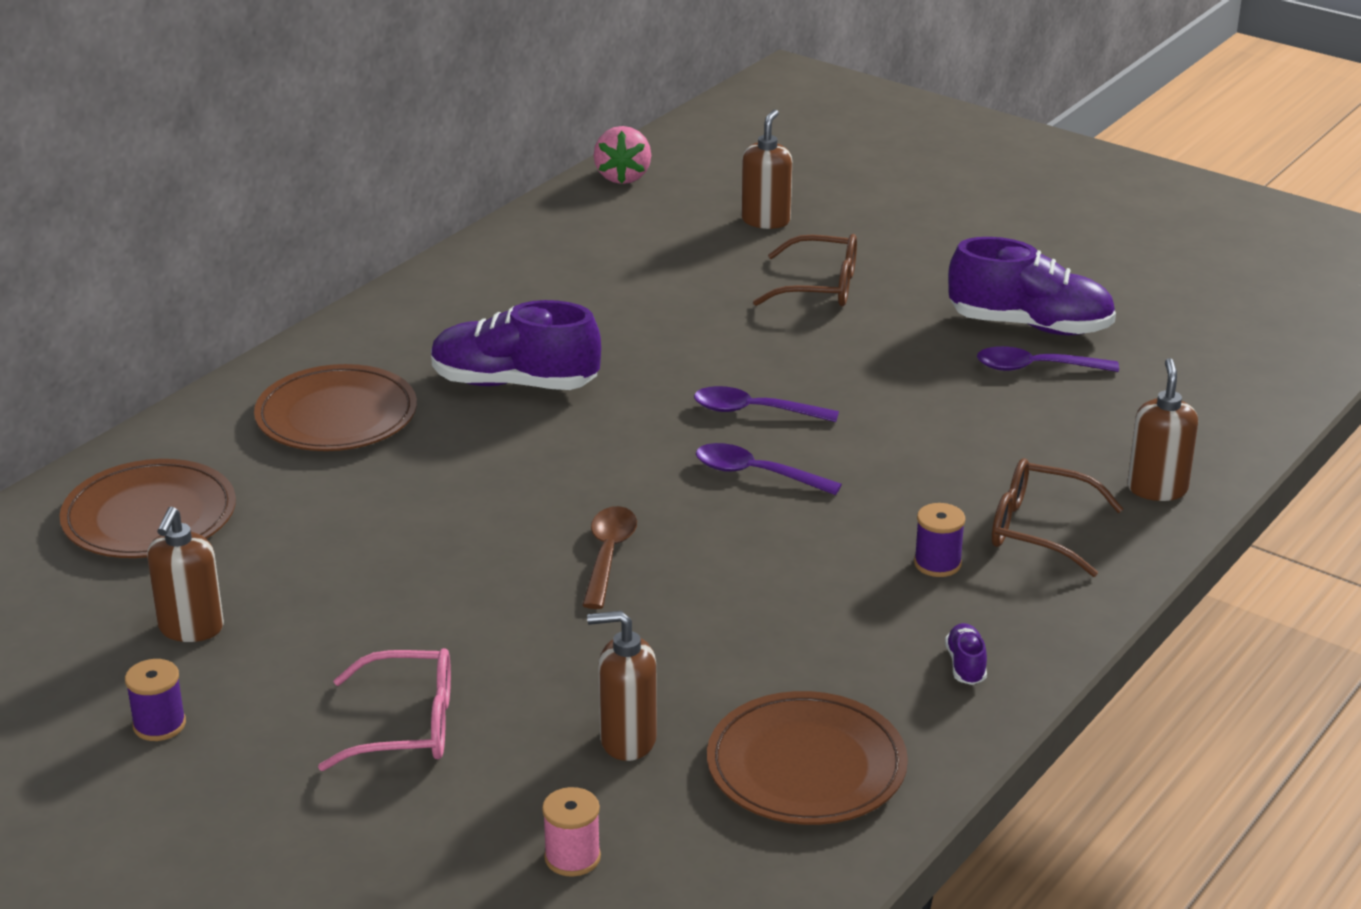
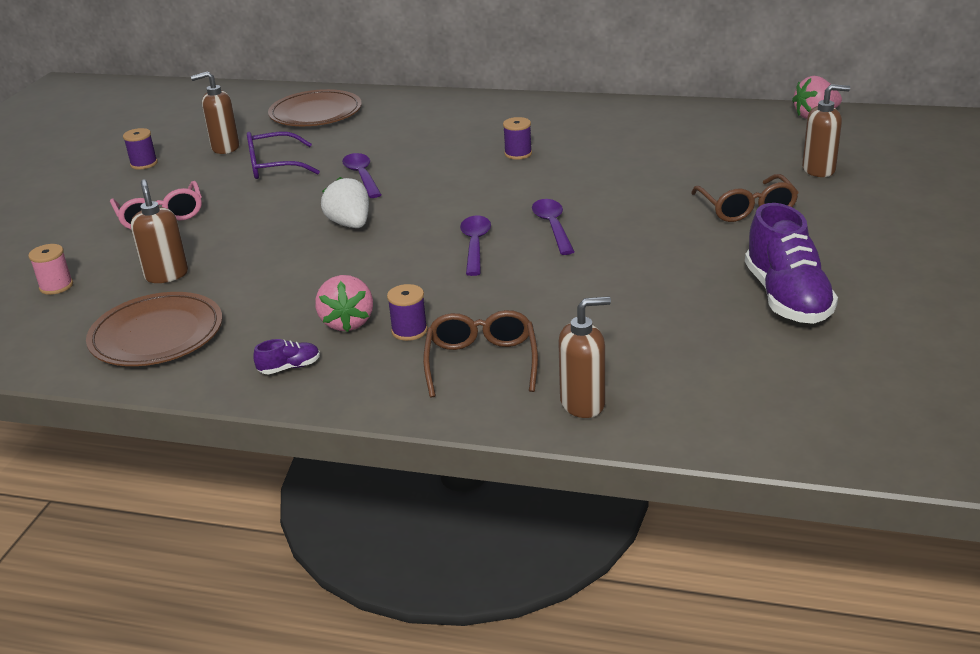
camera: 70 degrees right, 0 degrees up
(328, 590) = (273, 166): none -> purple glasses
(336, 416) = (442, 123): brown plate -> none
(514, 383) = (518, 154): purple shoe -> purple spool
(608, 555) = (350, 224): brown spoon -> white strawberry
(885, 604) = (347, 322): none -> pink strawberry
(1036, 368) = (722, 313): purple spoon -> purple spoon (362, 176)

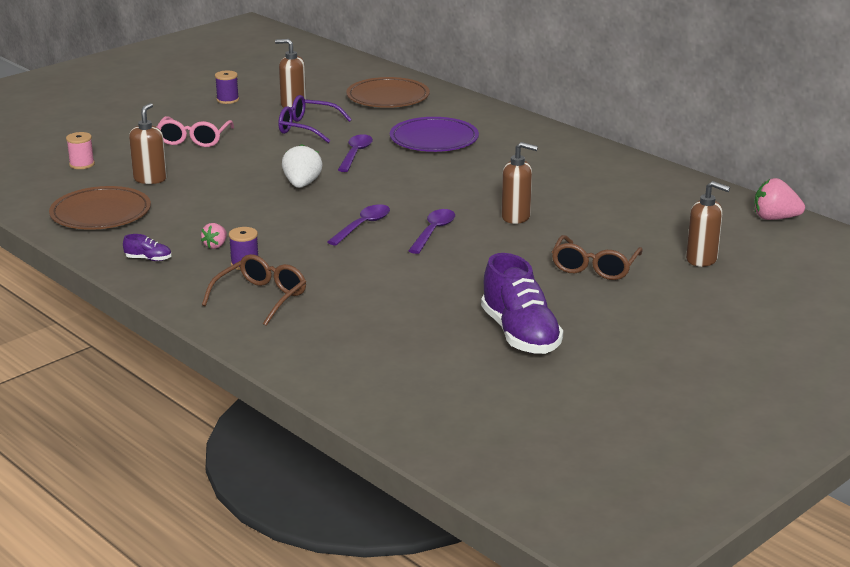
camera: 30 degrees right, 5 degrees down
(347, 322) = (215, 245): pink strawberry -> pink strawberry, size x0.58
(420, 139) = (434, 139): none -> purple plate
(518, 154) = (488, 173): purple spool -> none
(583, 403) = (285, 344): brown soap dispenser -> brown soap dispenser (516, 217)
(786, 298) = (520, 334): purple shoe -> purple shoe turned 45 degrees counterclockwise

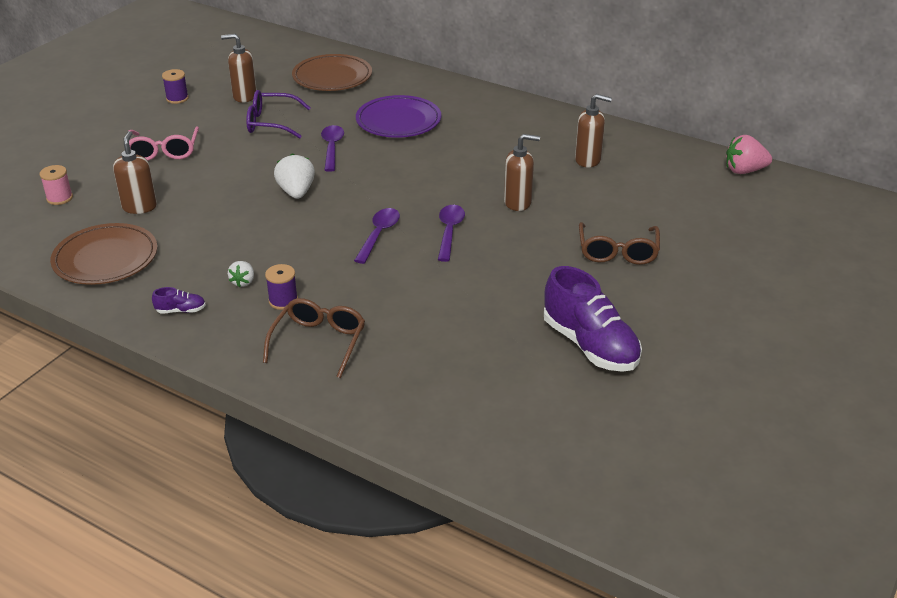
camera: 15 degrees left, 10 degrees up
(215, 245) = (243, 282): pink strawberry -> white strawberry
(702, 259) = (707, 227): brown soap dispenser -> brown soap dispenser (588, 160)

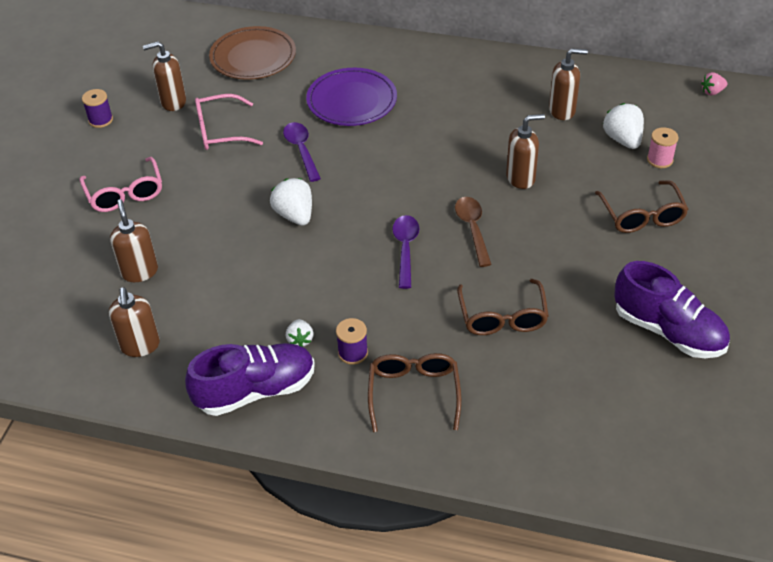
camera: 15 degrees left, 10 degrees up
(59, 198) = (45, 280): pink spool -> pink spool (659, 160)
(105, 258) = (140, 346): brown plate -> brown soap dispenser
(181, 310) = (255, 390): purple shoe -> purple shoe, size x2.39
(271, 123) = (220, 131): purple glasses -> pink glasses
(436, 302) = (502, 317): none -> brown glasses
(449, 232) = (472, 229): purple spoon -> brown spoon
(633, 191) = (622, 140): none -> white strawberry
(744, 171) = (712, 92): pink strawberry -> pink strawberry, size x0.58

